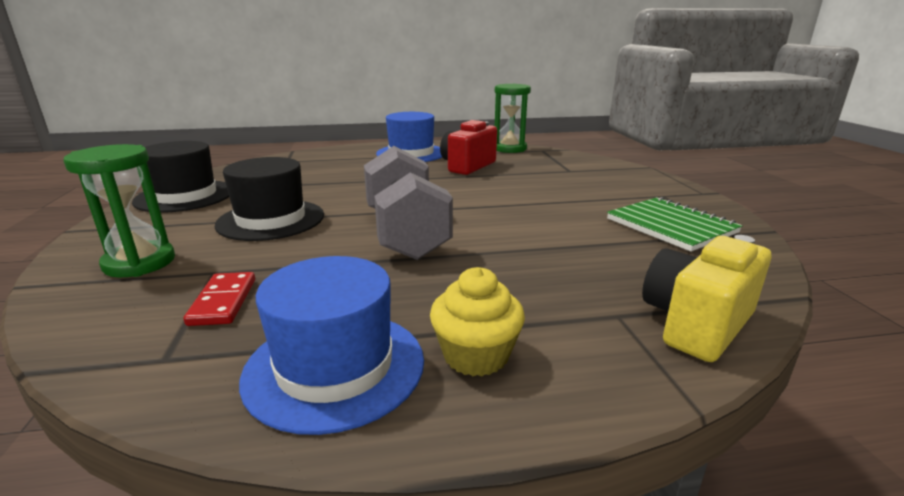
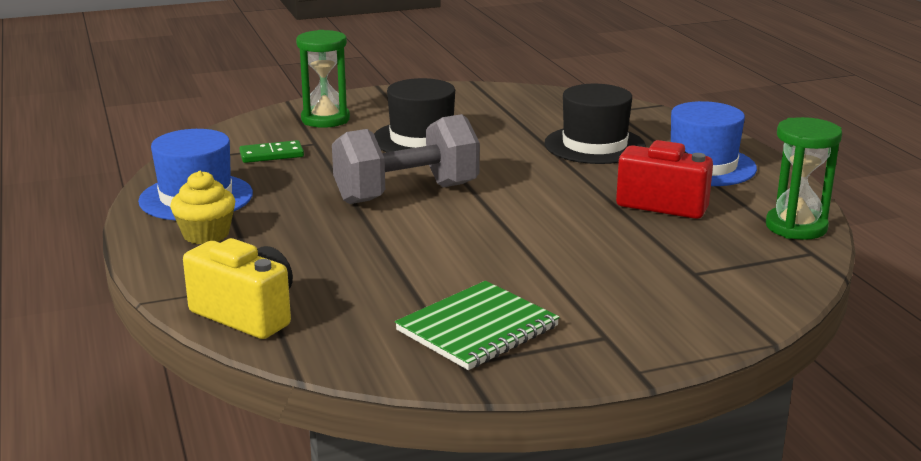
camera: 80 degrees right, 0 degrees up
(185, 196) = (468, 98): black hat -> black hat (594, 145)
(223, 301) = (271, 155): red domino -> green domino

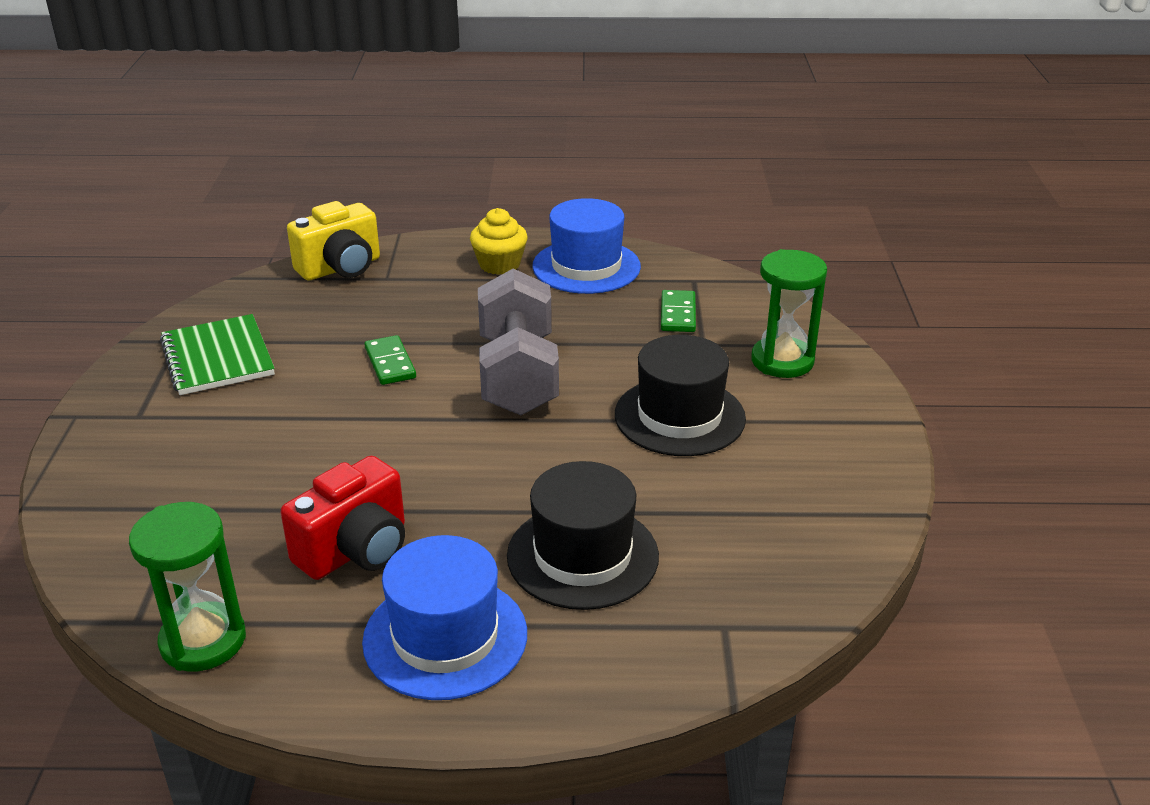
camera: 110 degrees right, 10 degrees up
(425, 244) = (390, 363): none -> green domino

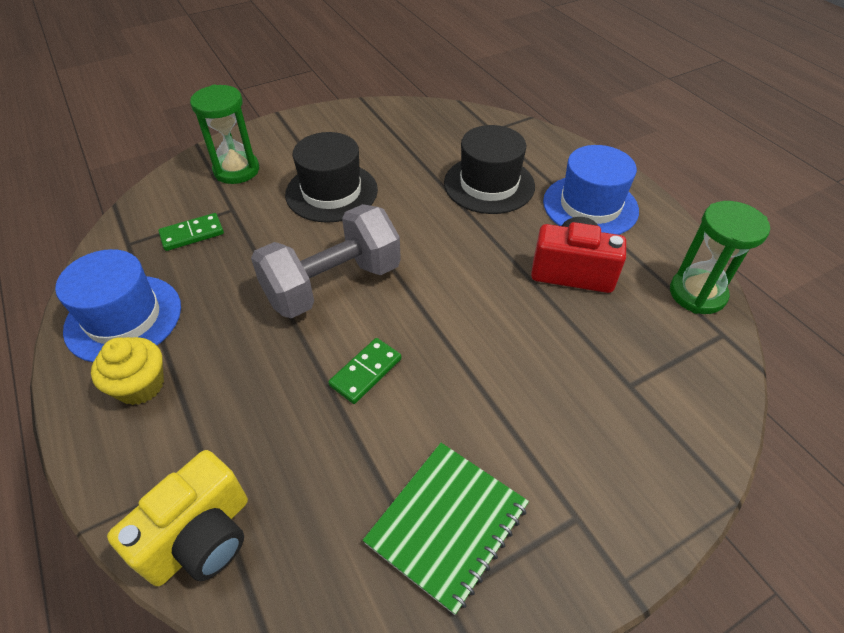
camera: 120 degrees left, 15 degrees up
(341, 268) = (200, 537): yellow camera -> yellow camera turned 105 degrees clockwise

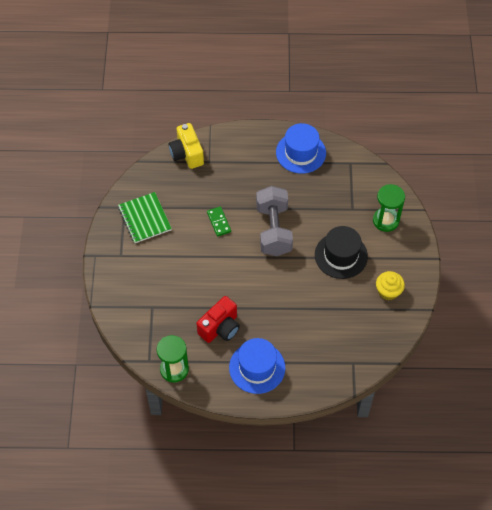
camera: 120 degrees right, 10 degrees up
(140, 385) = (260, 151): yellow cupcake -> yellow cupcake (388, 291)
(192, 234) = (342, 188): green domino -> none
(489, 184) = (303, 330): black hat -> none

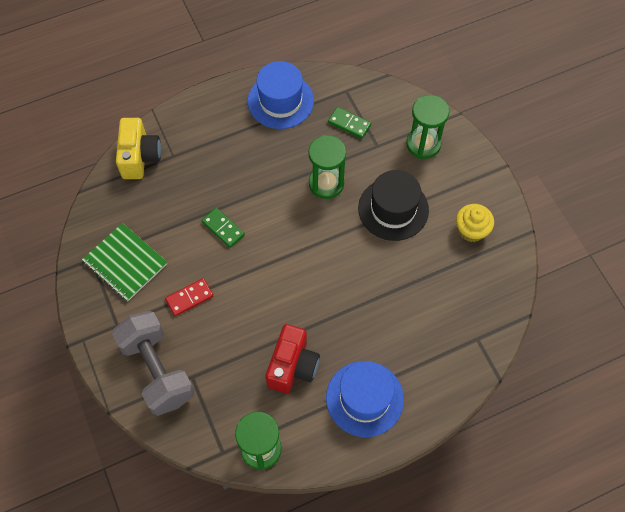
camera: 25 degrees left, 5 degrees up
(175, 257) = (189, 298): none -> red domino
(187, 154) = (140, 157): yellow camera -> yellow camera turned 135 degrees counterclockwise
(273, 230) = (296, 210): grey dumbbell -> grey dumbbell (157, 370)
(303, 220) = (326, 183): none -> green hourglass
(340, 186) = (349, 124): none -> green domino

